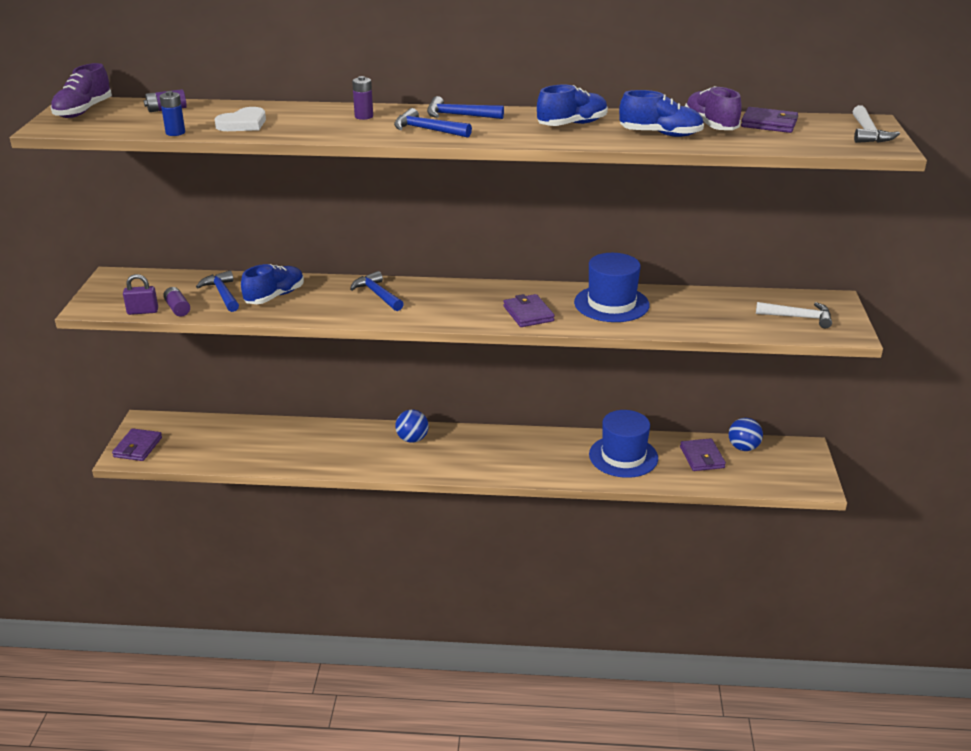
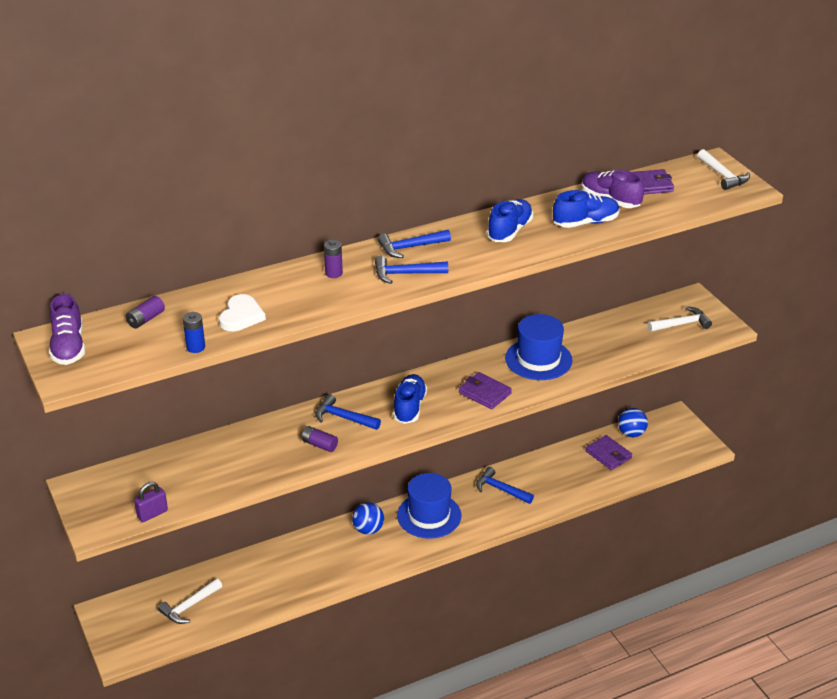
camera: 30 degrees left, 5 degrees up
(138, 447) = (125, 640): purple wallet -> none
(177, 308) = (182, 498): purple battery -> purple battery (319, 445)
(209, 442) = (189, 606): none -> white hammer
(222, 294) = (205, 467): blue hammer -> blue hammer (500, 489)
(275, 296) = (256, 452): blue shoe -> blue shoe (409, 407)
(623, 456) = (550, 477): blue hat -> blue hat (429, 515)

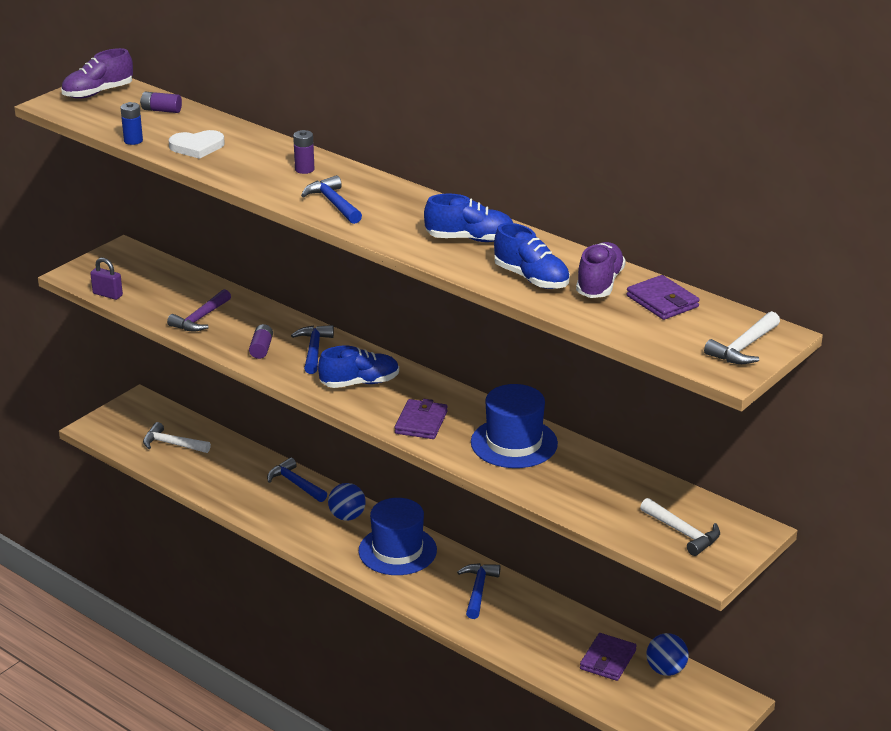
camera: 65 degrees right, 5 degrees down
(243, 467) = (200, 319): none -> purple hammer
(410, 247) = (386, 194): blue hammer -> blue hammer (295, 483)

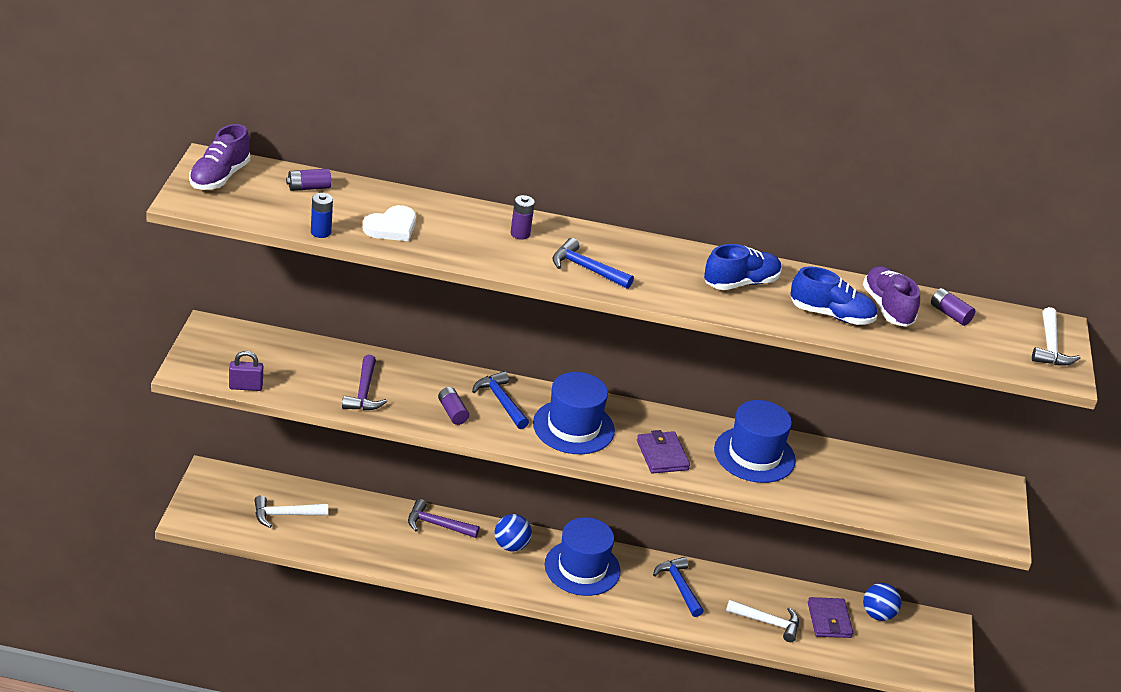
camera: 35 degrees left, 5 degrees up
(295, 483) = (437, 525): blue hammer -> purple hammer
(360, 383) = (573, 427): blue shoe -> blue hat
(662, 301) = (949, 314): purple wallet -> purple battery
(683, 533) = (953, 506): white hammer -> white hammer (768, 622)

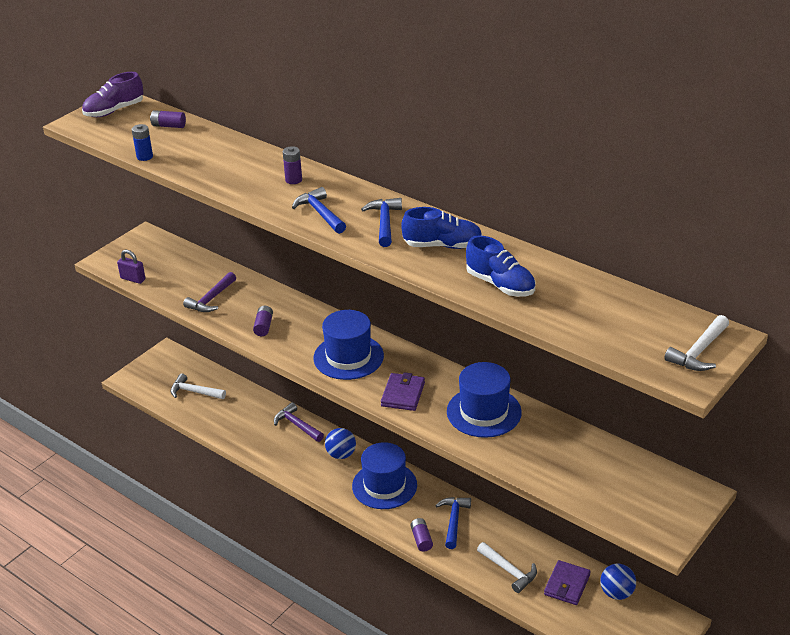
camera: 35 degrees right, 0 degrees up
(391, 227) = (200, 161): white heart -> none
(501, 401) = (308, 326): blue hammer -> blue hammer (384, 222)
(887, 307) = (561, 288): purple shoe -> none
(949, 314) = (619, 305): purple battery -> purple battery (421, 539)

